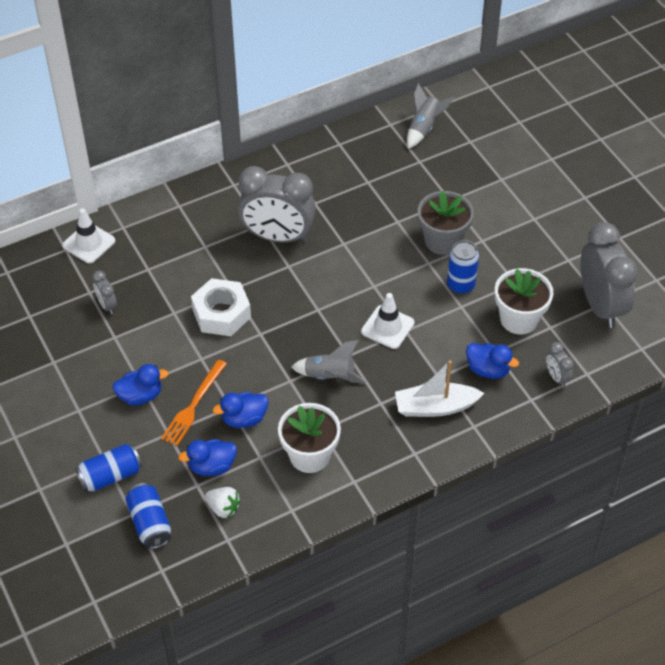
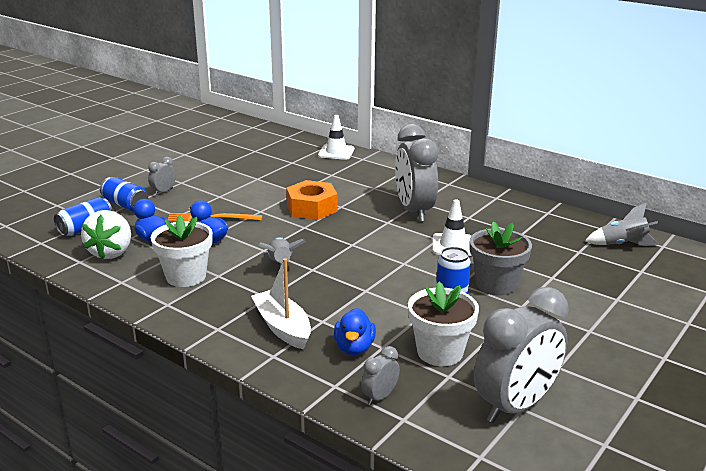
camera: 65 degrees right, 25 degrees down
(107, 305) = (284, 170): grey clock -> grey clock (163, 192)
(140, 396) = (208, 198): blue duck -> none
(221, 314) = (312, 208): white nut -> orange nut
(223, 508) = (111, 252): white strawberry -> white strawberry, size x1.73
(387, 327) = (361, 280): white traffic cone -> white traffic cone (453, 245)

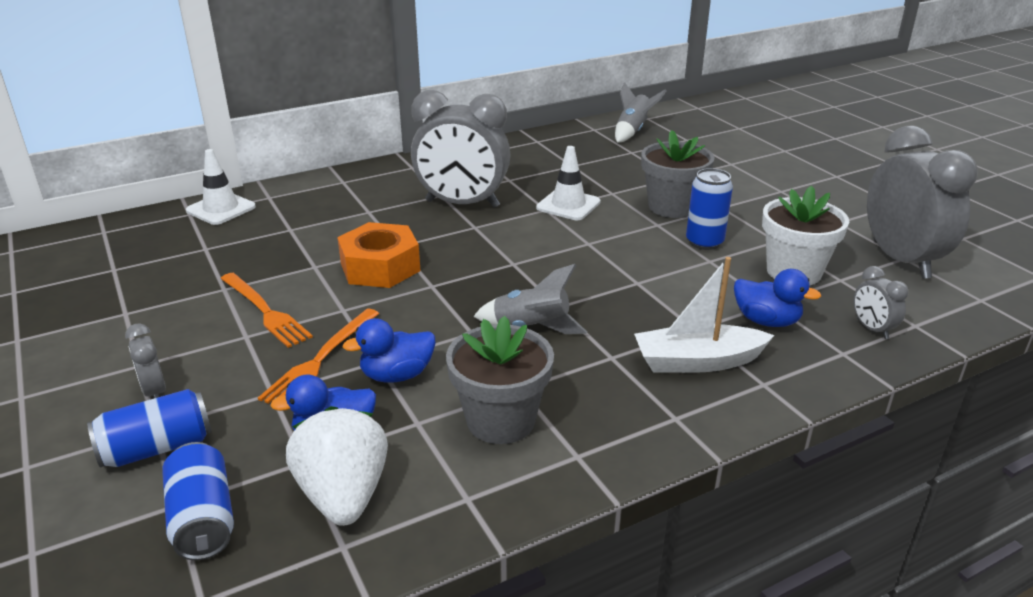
camera: 65 degrees left, 5 degrees up
(111, 252) = (343, 495): white strawberry -> white strawberry turned 135 degrees counterclockwise
(186, 276) = (500, 420): white flower pot -> grey flower pot
(244, 193) = (265, 311): none -> orange fork

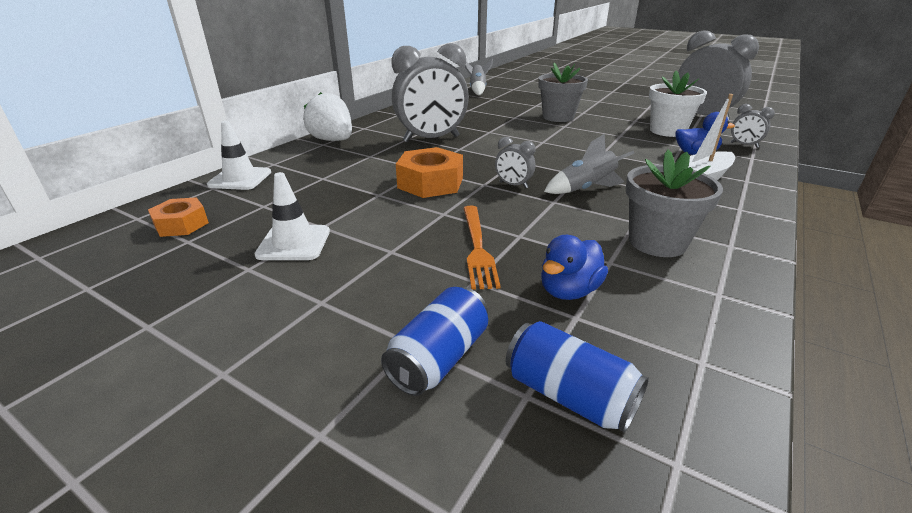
camera: 30 degrees left, 0 degrees up
(126, 249) = (181, 224): none -> orange nut
(154, 392) = (368, 316): grey clock -> grey clock (513, 185)
(265, 311) = (382, 231): orange fork -> none
(343, 495) = (643, 327): white strawberry -> white strawberry (333, 140)
(397, 375) = (548, 239): blue duck -> none
(568, 205) = (499, 127): white traffic cone -> white traffic cone (294, 243)
(704, 242) = (603, 128): blue can -> none

